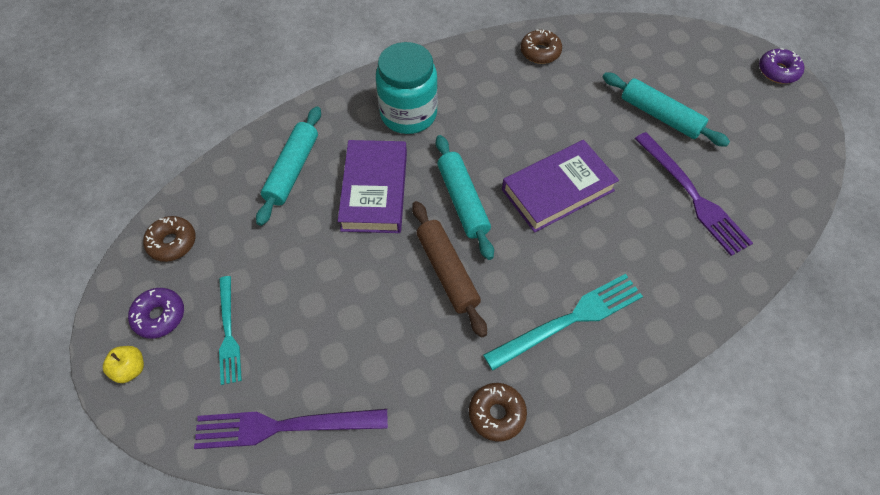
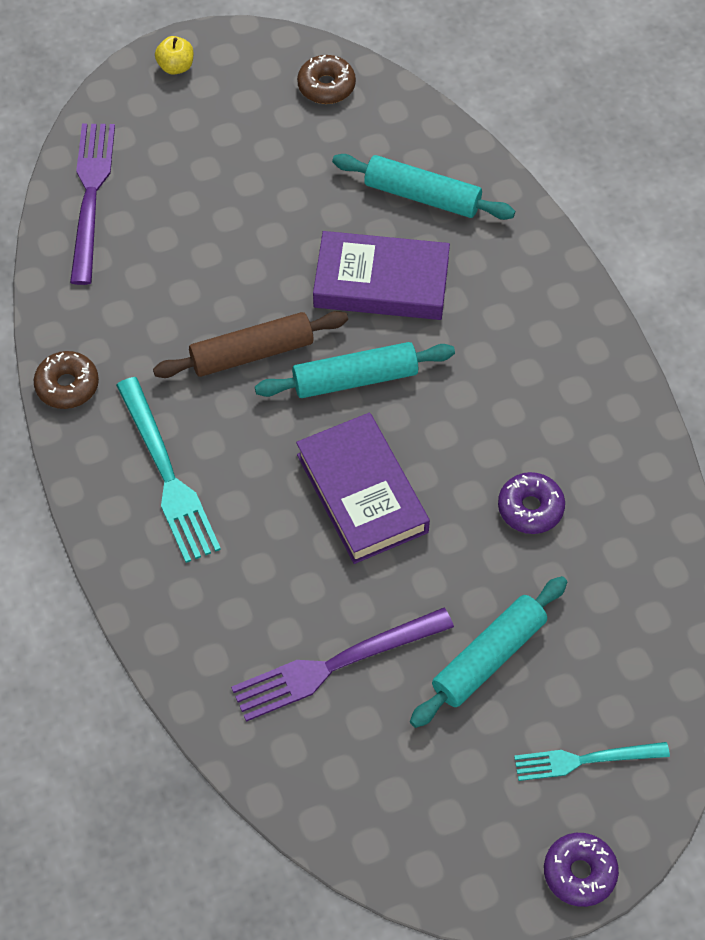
camera: 95 degrees right, 0 degrees up
(159, 316) = (233, 84): purple donut -> purple donut (530, 508)
(228, 333) = (204, 144): turquoise fork -> turquoise fork (585, 760)
(408, 114) = (510, 326): turquoise jar -> none
(540, 52) = (632, 511): brown donut -> none

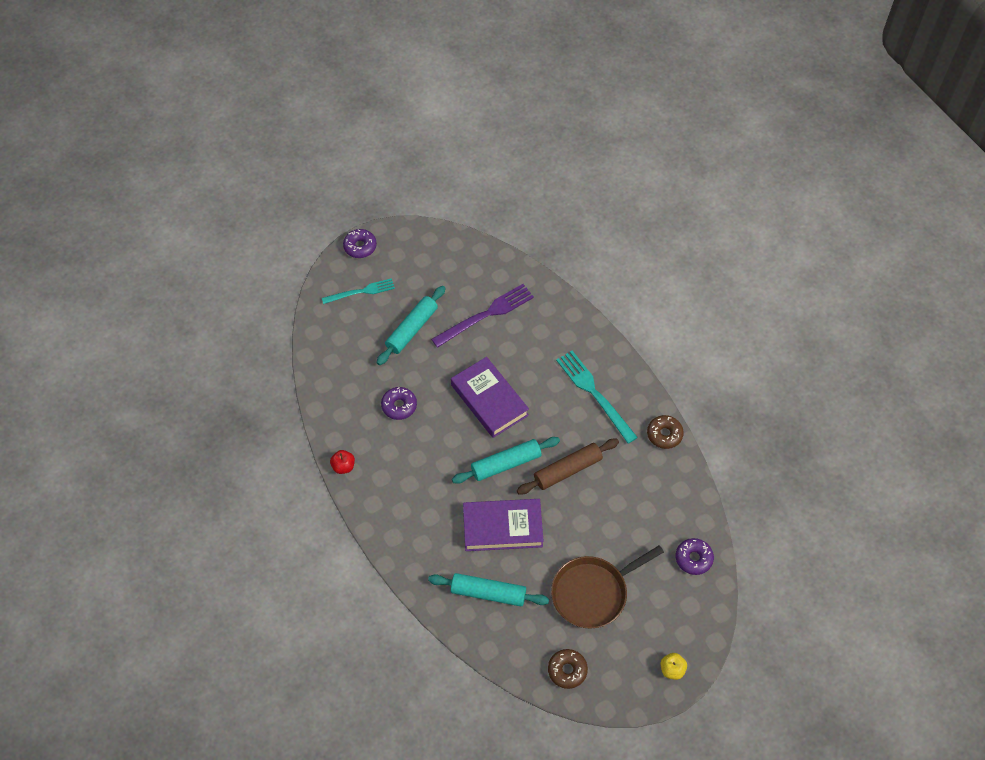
camera: 170 degrees right, 0 degrees up
(91, 196) = (693, 558): purple fork -> purple donut
(261, 174) = (593, 593): none -> brown pan
(639, 417) = (343, 466): none -> red apple

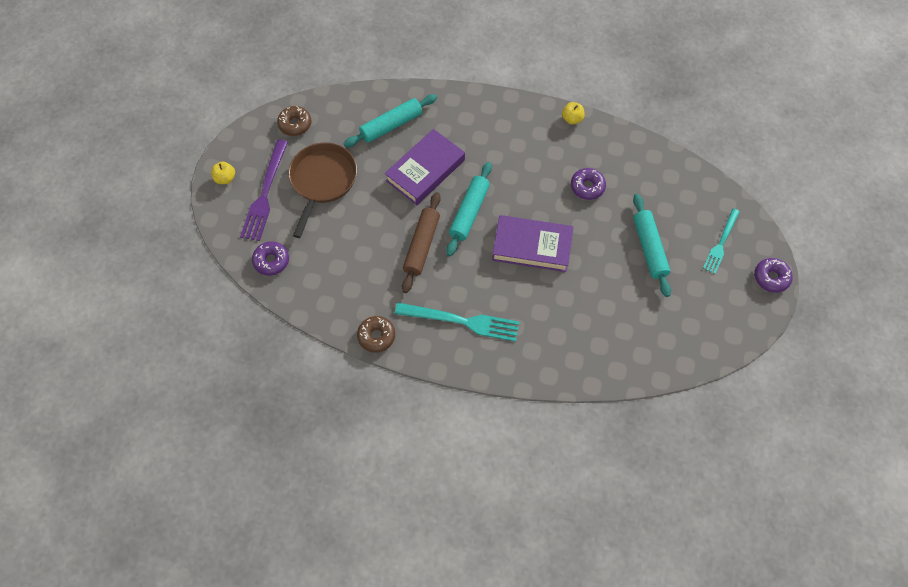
camera: 135 degrees right, 5 degrees up
(343, 466) = (572, 119): red apple -> yellow apple
(486, 315) = (612, 310): purple fork -> purple fork (265, 193)

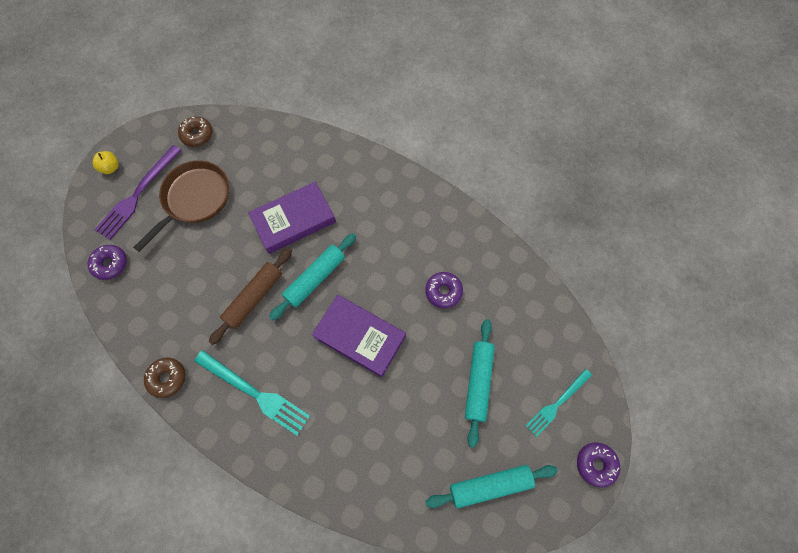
camera: 20 degrees right, 5 degrees up
(391, 125) = (283, 164): turquoise rolling pin -> turquoise rolling pin (490, 485)
(572, 119) = (459, 214): yellow apple -> none

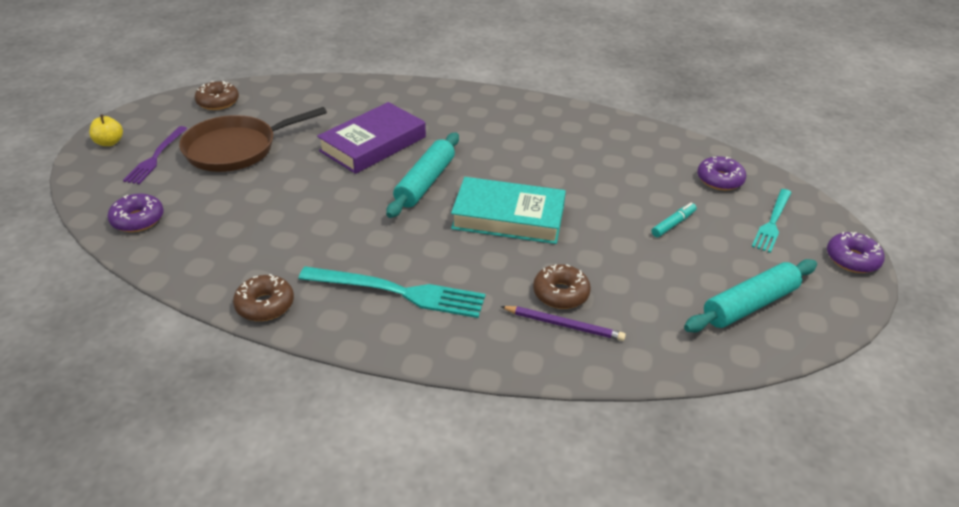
camera: 20 degrees left, 30 degrees down
(138, 194) = (156, 157): purple fork -> purple fork, size x0.65
(194, 199) = (236, 149): brown pan -> brown pan turned 135 degrees counterclockwise
(254, 297) = (354, 211): brown rolling pin -> none
(351, 461) = (564, 325): none -> purple pencil
(360, 337) = (508, 217): purple book -> turquoise book
(362, 430) = (560, 293): none -> brown donut
(443, 291) = (584, 165): purple donut -> purple donut (719, 180)
(478, 382) = (673, 224): turquoise rolling pin -> turquoise marker

